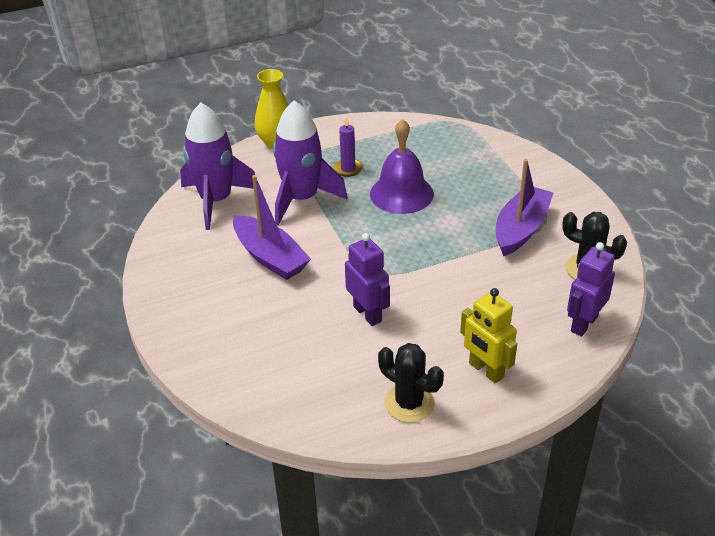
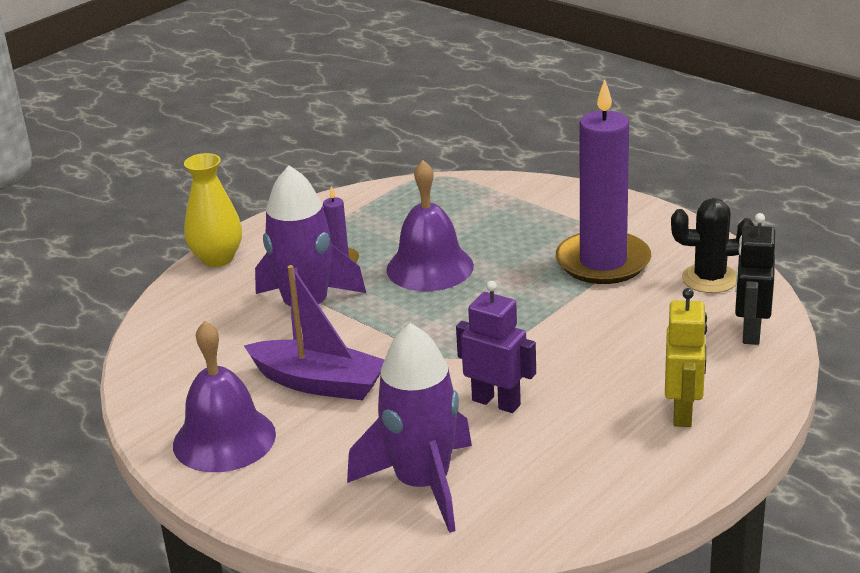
camera: 25 degrees left, 10 degrees down
(187, 277) = (224, 439): none -> purple bell
(216, 201) = (190, 345): purple rocket -> purple rocket (423, 484)
(409, 403) = (624, 475): black cactus -> none
(485, 370) = (683, 412): yellow robot -> yellow robot turned 105 degrees counterclockwise
(521, 229) = (603, 262): purple boat -> purple candle
(583, 324) = (750, 332): purple robot -> black robot

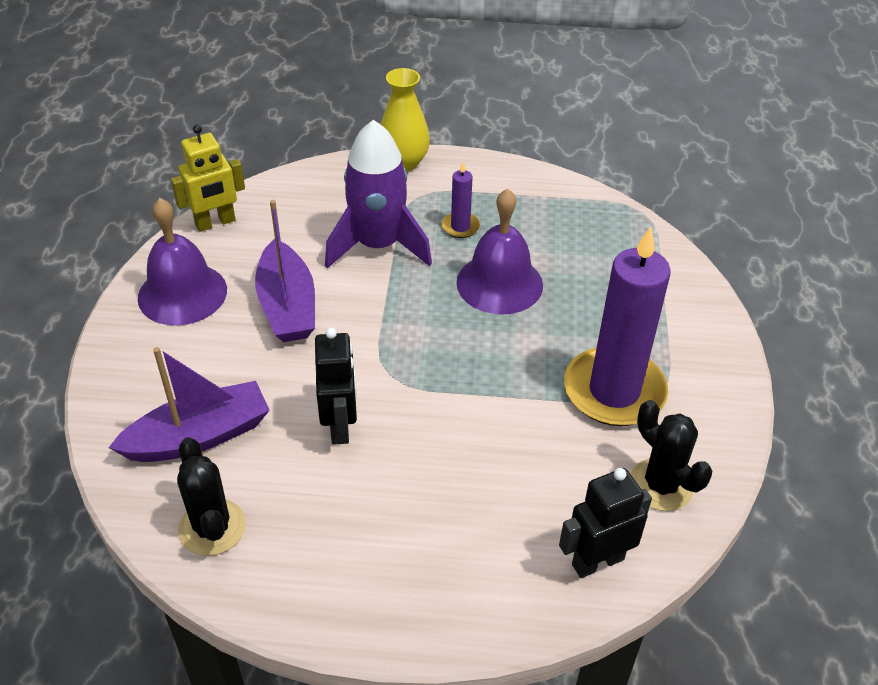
camera: 50 degrees right, 15 degrees up
(423, 484) = (199, 436): purple rocket -> purple boat
(496, 402) = (340, 426): purple robot -> black robot
(536, 509) = (212, 527): none -> black cactus
(683, 412) = (422, 568): yellow robot -> yellow robot (215, 223)

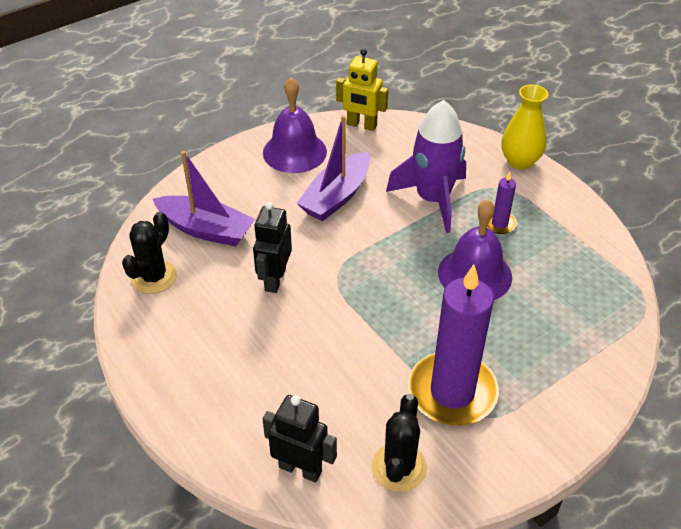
camera: 50 degrees right, 0 degrees up
(340, 426) = (275, 279): black robot -> black robot turned 150 degrees clockwise

